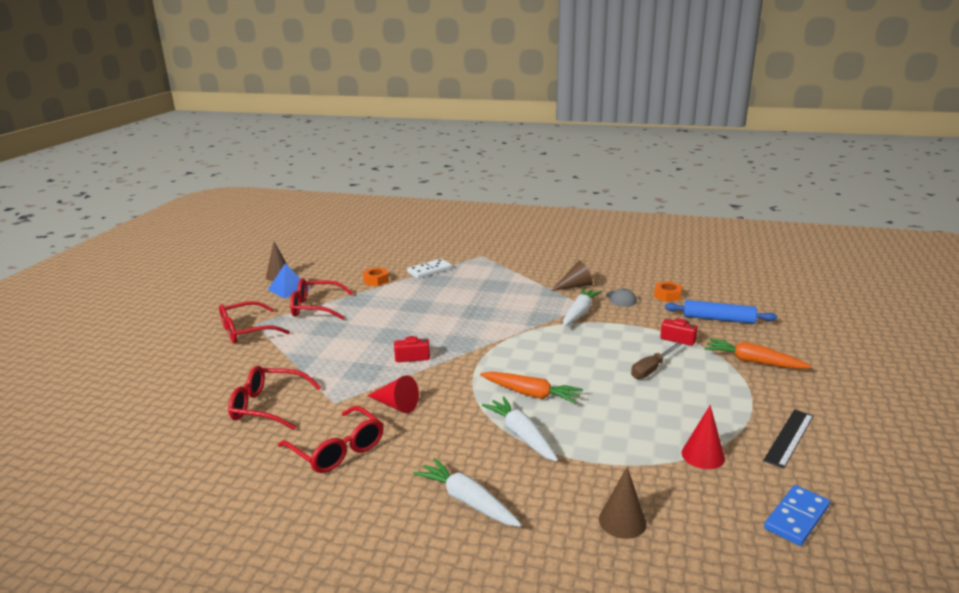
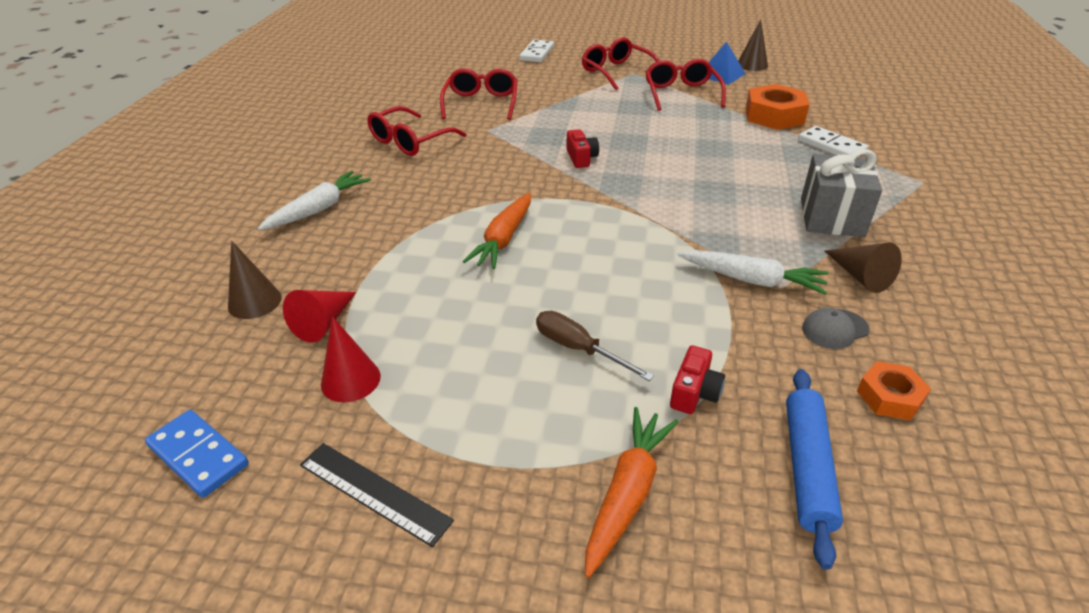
camera: 85 degrees right, 15 degrees up
(155, 371) = (537, 53): none -> white domino
(376, 280) = (774, 115): orange nut -> orange nut, size x1.73
(396, 405) = (482, 159): red cone -> red cone (324, 322)
(516, 283) = (831, 217): none -> grey gift
(521, 435) = (418, 235): white carrot -> none

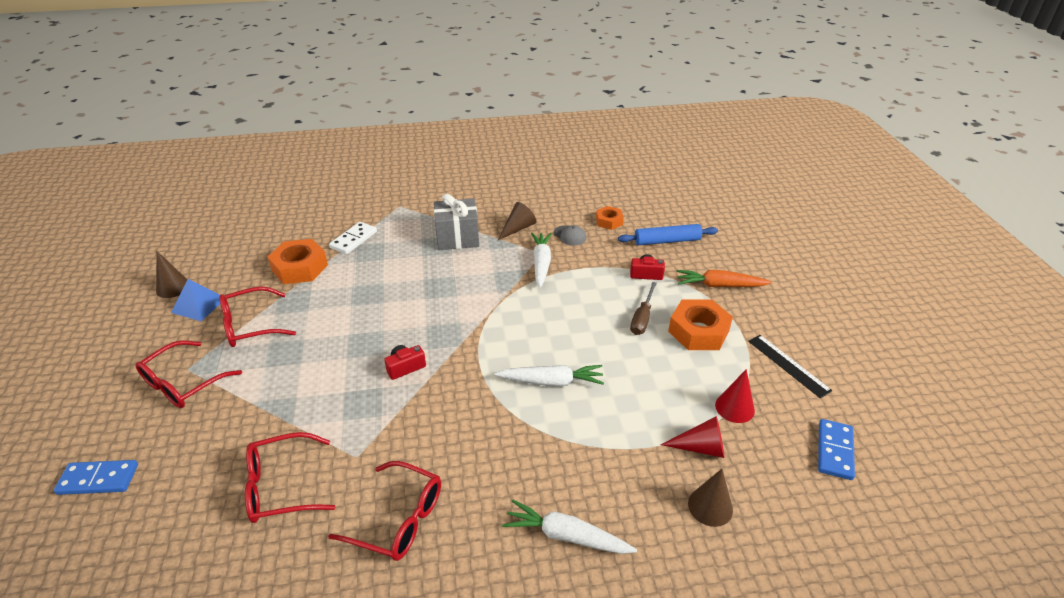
camera: 110 degrees left, 0 degrees up
(374, 492) = (788, 365): black ruler -> black ruler turned 45 degrees counterclockwise
(504, 239) = (551, 382): orange carrot -> white carrot
(517, 404) = (698, 331): none -> orange nut
(537, 53) = (98, 479): white domino -> blue domino

